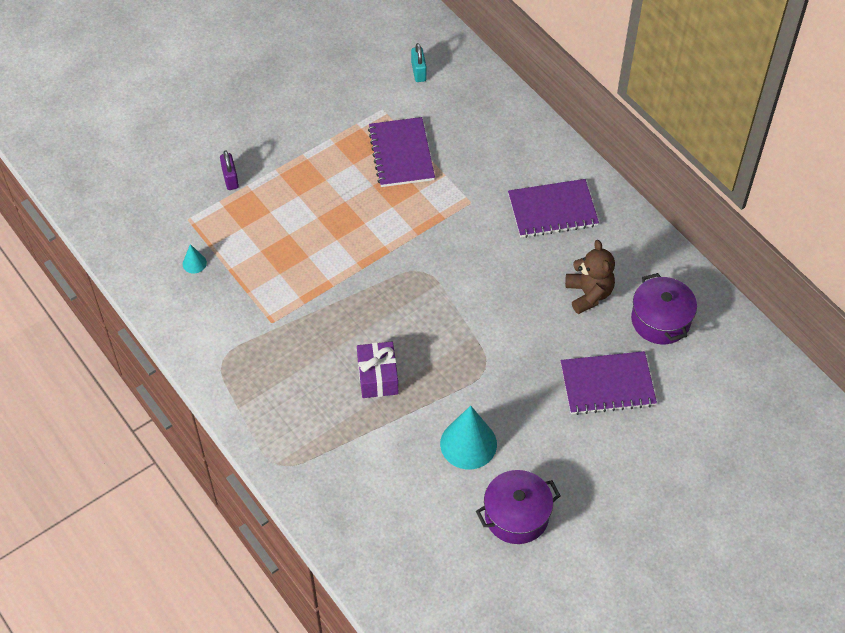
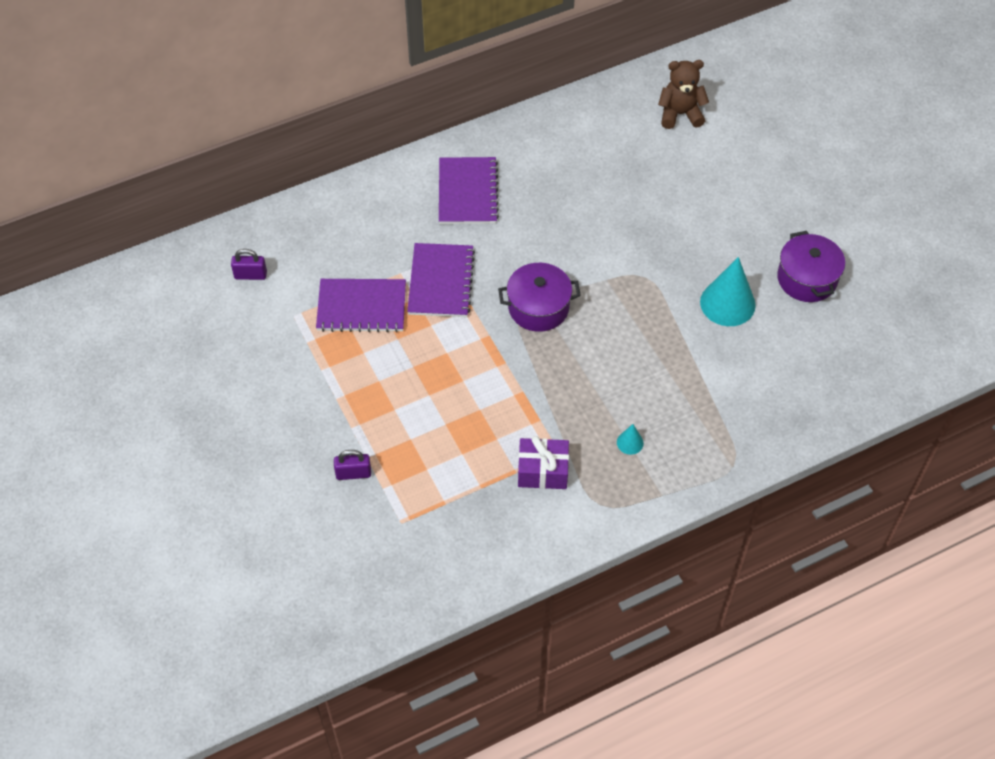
camera: 80 degrees left, 0 degrees up
(194, 263) = (465, 521): turquoise cone -> turquoise cone (630, 442)
(378, 377) = (642, 366): purple gift -> purple gift (542, 471)
(418, 72) = (250, 275): turquoise padlock -> purple padlock
(588, 294) = (574, 183): brown teddy bear -> brown teddy bear (680, 114)
(607, 384) = (676, 188): purple notebook -> purple notebook (441, 282)
(660, 320) = (613, 136): purple pot -> purple pot (538, 307)

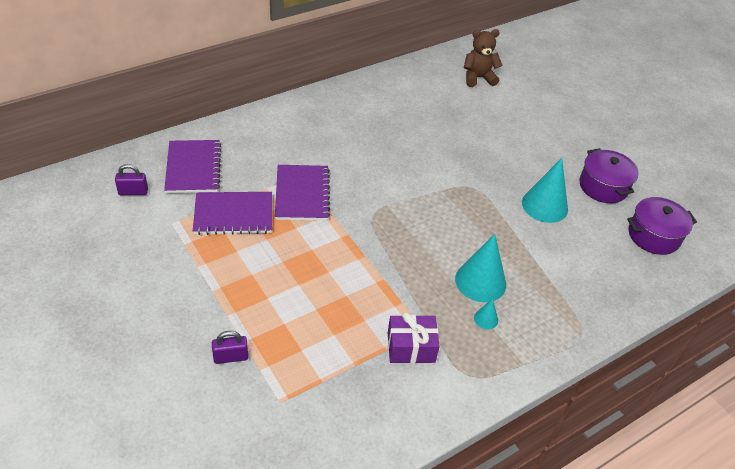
camera: 10 degrees left, 10 degrees down
(467, 192) = (319, 129): purple notebook -> purple notebook (193, 168)
(538, 307) = (388, 212): purple pot -> purple pot (653, 236)
(632, 398) = (480, 281): none -> turquoise cone

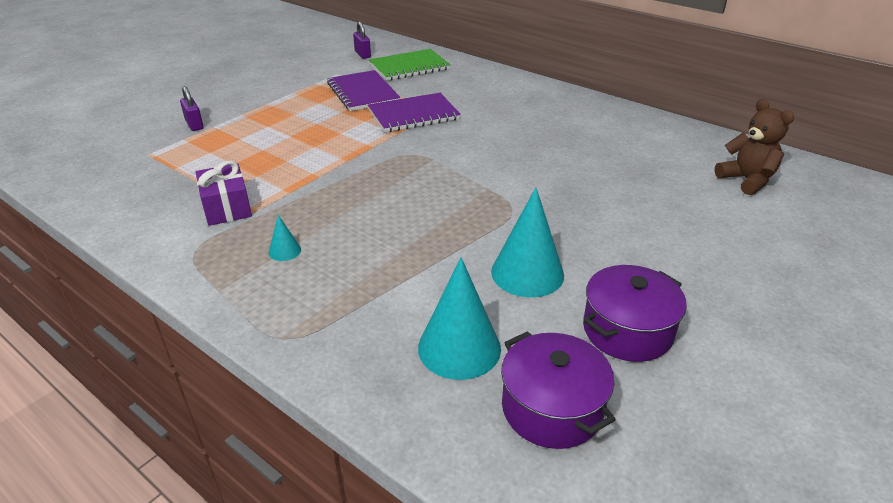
camera: 75 degrees right, 10 degrees down
(193, 168) = (409, 67): purple notebook -> green notebook
(480, 281) = (345, 238): turquoise cone -> turquoise cone (459, 348)

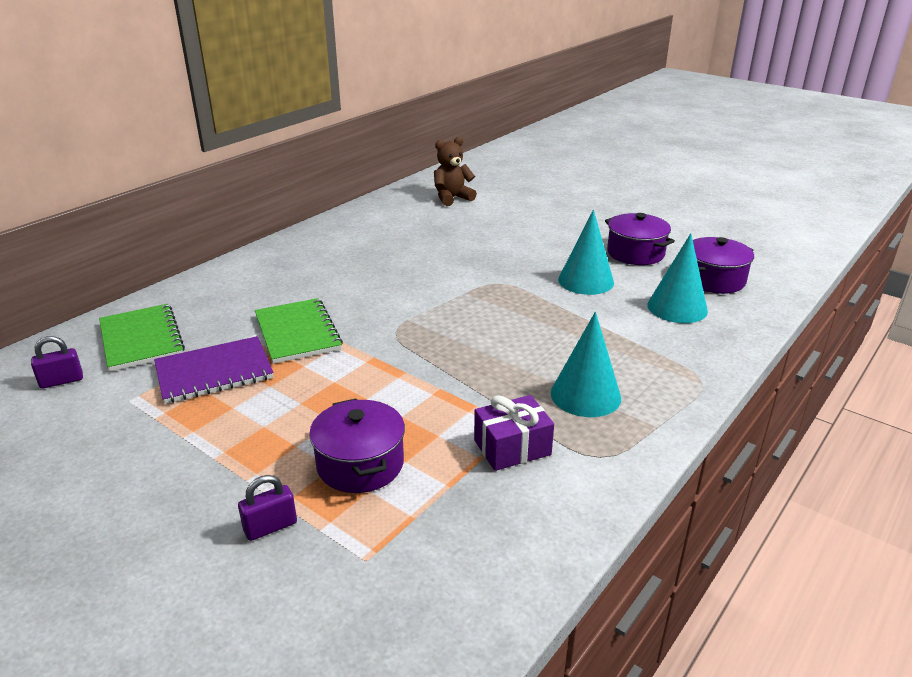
camera: 90 degrees left, 5 degrees down
(237, 148) = (360, 464): none -> purple pot
(285, 251) = (585, 395): turquoise cone -> turquoise cone, size x2.18
(413, 115) = (297, 333): purple notebook -> green notebook

